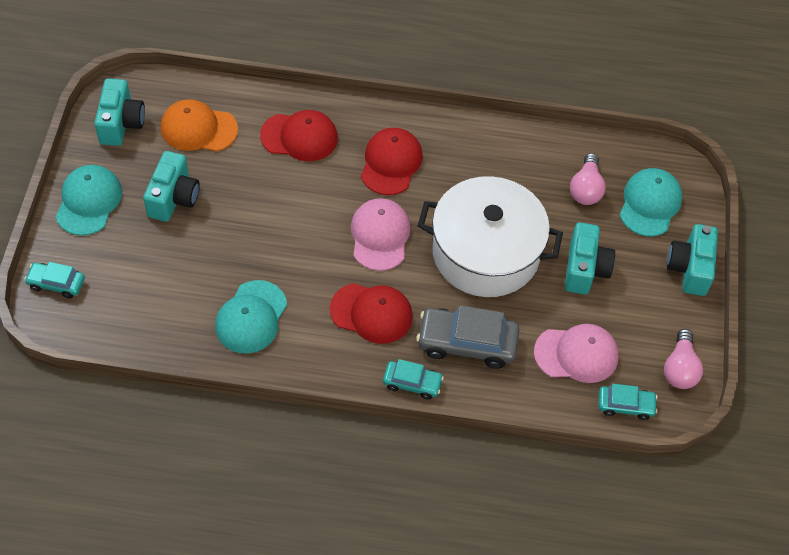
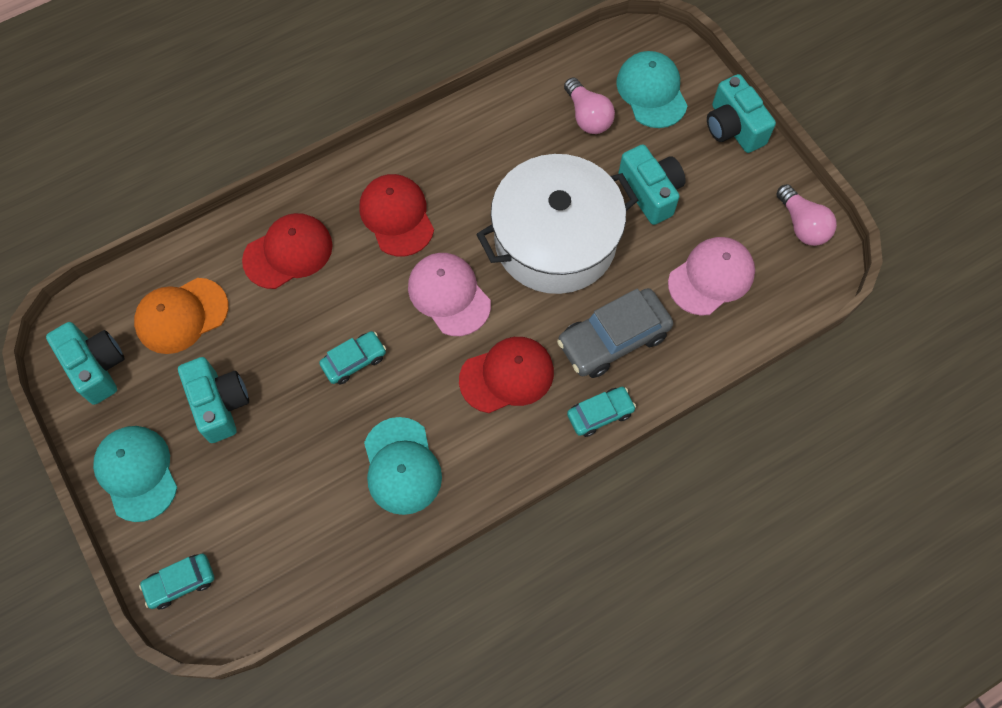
camera: 35 degrees left, 10 degrees up
(625, 405) = (789, 292): turquoise car -> turquoise car (354, 361)

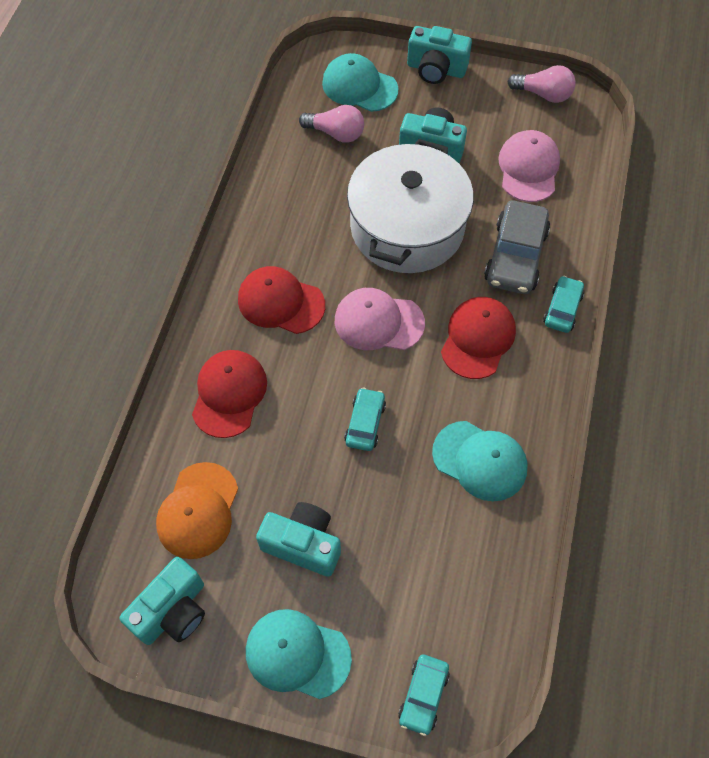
camera: 45 degrees left, 5 degrees down
(96, 367) = (172, 611): turquoise camera -> turquoise camera turned 120 degrees clockwise

